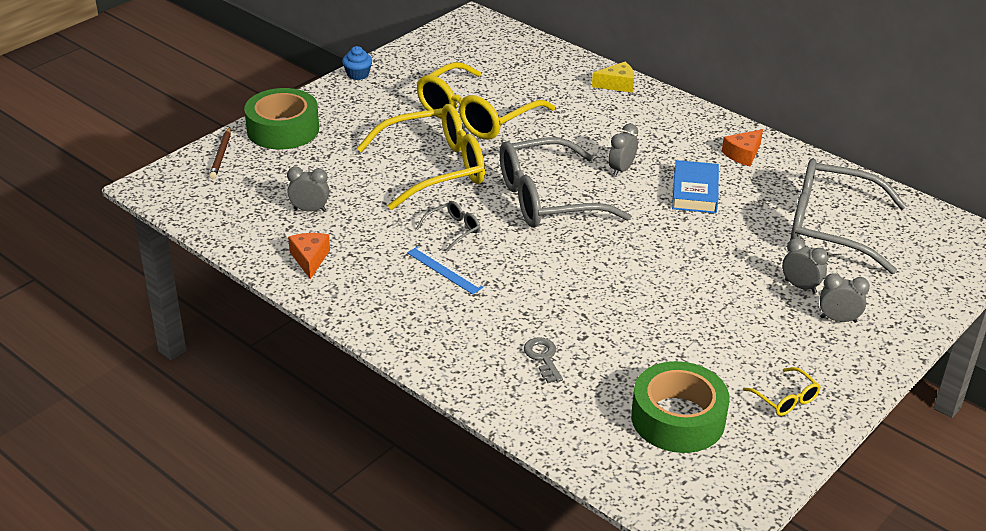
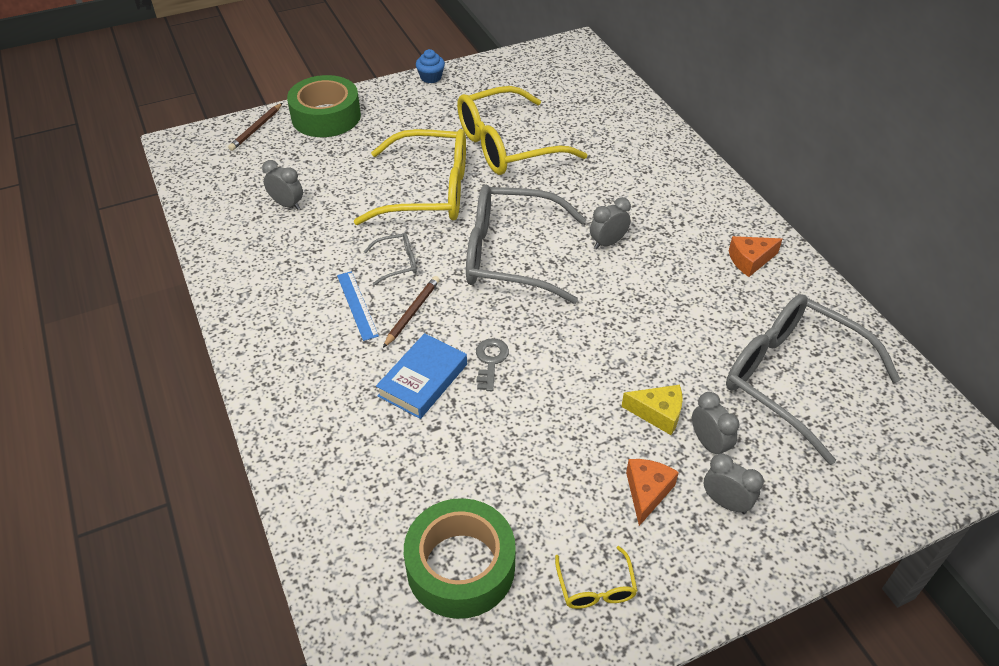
camera: 25 degrees right, 10 degrees up
(310, 259) = (249, 256): orange cheese -> orange cheese (647, 492)
(498, 262) = (412, 312): none -> brown pencil
(543, 357) = (377, 438): grey key -> grey key (490, 361)
(617, 85) = (669, 146): yellow cheese -> yellow cheese (658, 413)
(695, 192) = (668, 290): blue book -> blue book (423, 380)

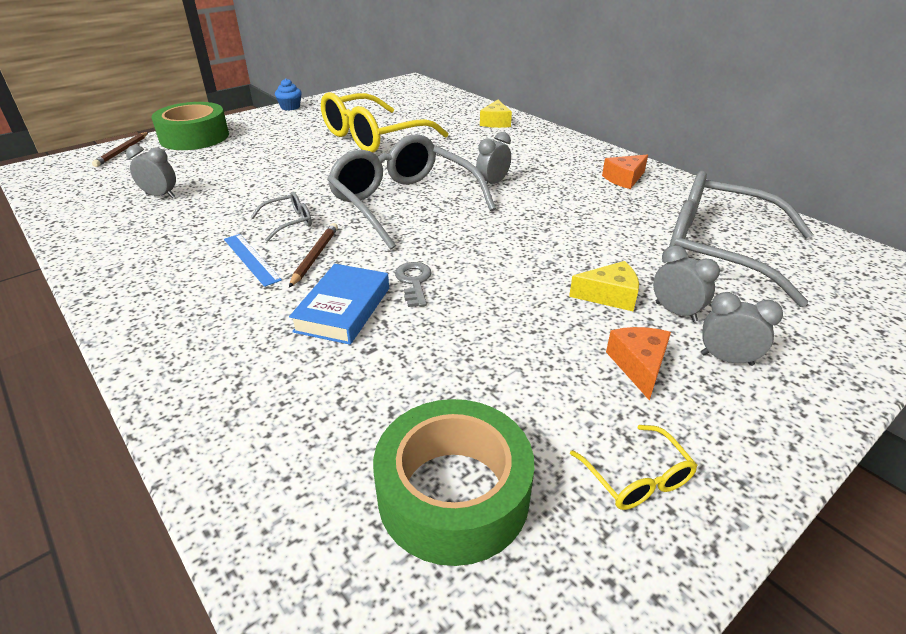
camera: 15 degrees left, 10 degrees down
(429, 192) = (308, 171): yellow glasses -> none
(510, 255) = (403, 202): grey glasses -> grey glasses turned 60 degrees clockwise
(648, 140) = (495, 122): none -> yellow cheese

